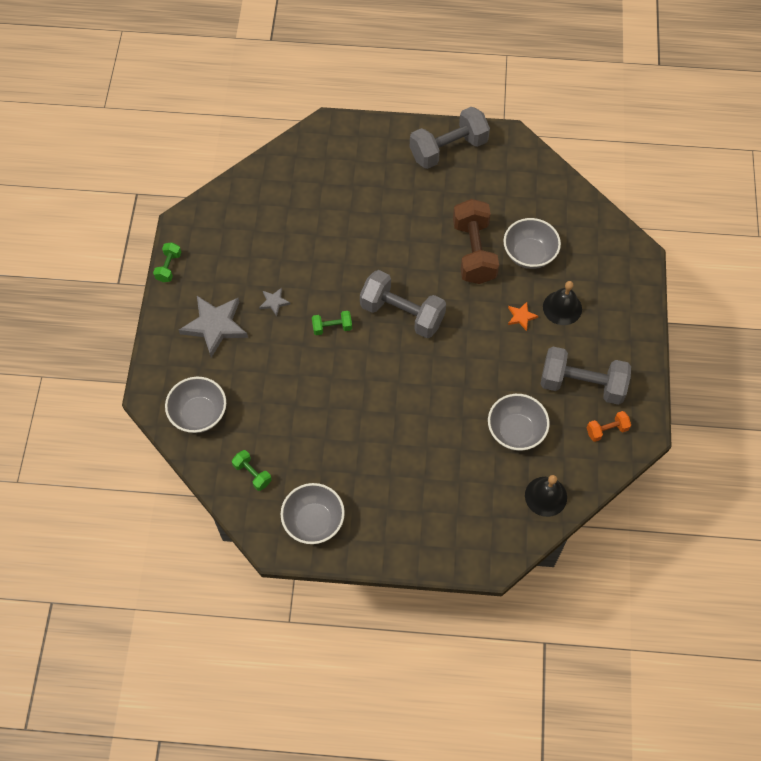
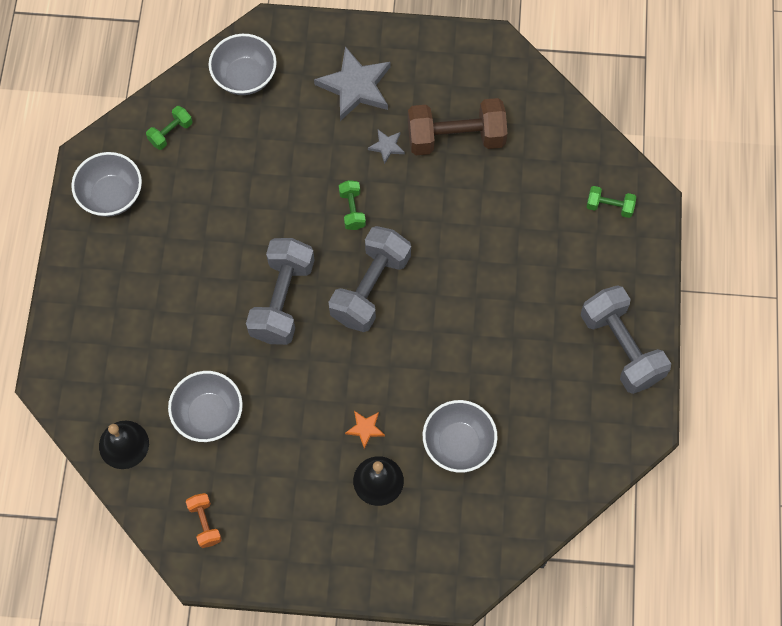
camera: 90 degrees right, 5 degrees up
(169, 267) = (433, 34): green dumbbell -> green dumbbell (609, 206)
(474, 252) = (460, 375): brown dumbbell -> brown dumbbell (456, 138)
(582, 384) = (268, 497): grey dumbbell -> grey dumbbell (282, 300)

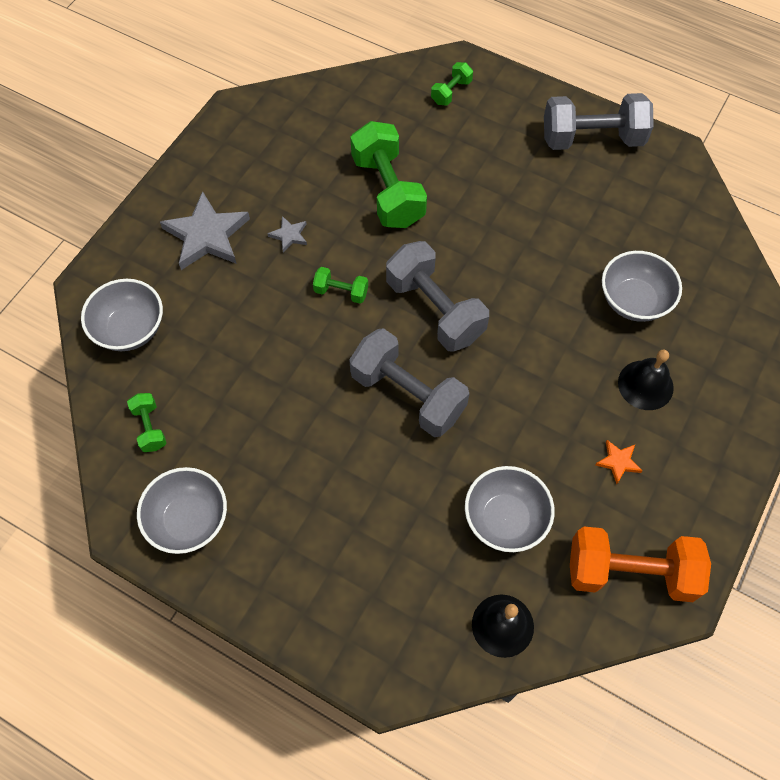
camera: 65 degrees left, 5 degrees down
(205, 523) = (630, 572): orange dumbbell -> orange dumbbell, size x2.09
(365, 429) = (585, 374): orange star -> orange star (618, 462)
(456, 138) = (314, 176): brown dumbbell -> none
(471, 201) = (388, 191): none -> green dumbbell

